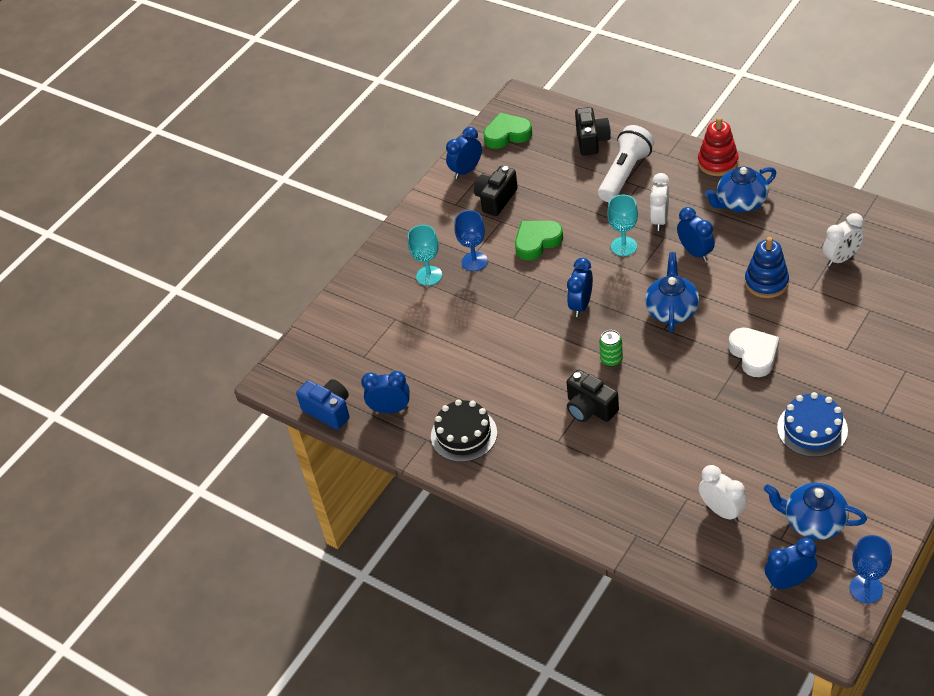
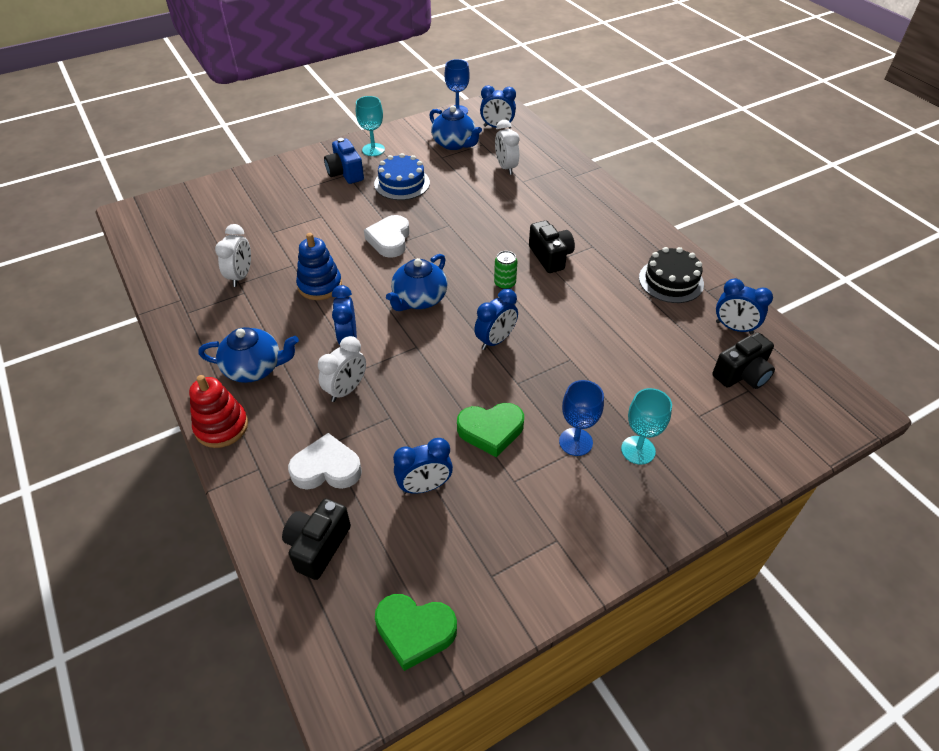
camera: 160 degrees left, 0 degrees up
(329, 411) = (800, 352): blue camera -> blue camera (345, 173)
(466, 171) = (512, 593): blue clock -> blue clock (424, 486)
(496, 199) = (500, 518): black camera -> black camera (742, 374)
(624, 246) = (407, 379): turquoise goblet -> turquoise goblet (373, 150)
(625, 174) = (327, 468): white flashlight -> white heart
(841, 258) = (241, 276): white clock -> white clock turned 105 degrees clockwise

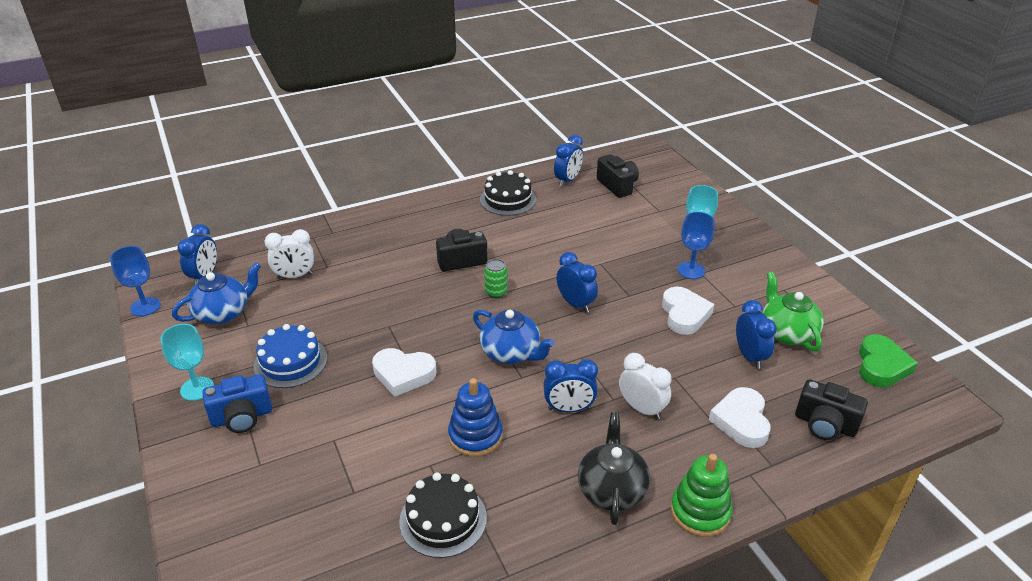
camera: 85 degrees left, 10 degrees down
(221, 427) = (700, 512): red stacking toy -> green stacking toy
(241, 276) = (443, 519): white clock -> black cake
(254, 368) = (612, 489): blue teapot -> black teapot
(469, 531) = (787, 332): none -> green teapot
(491, 430) = (684, 314): green heart -> white heart

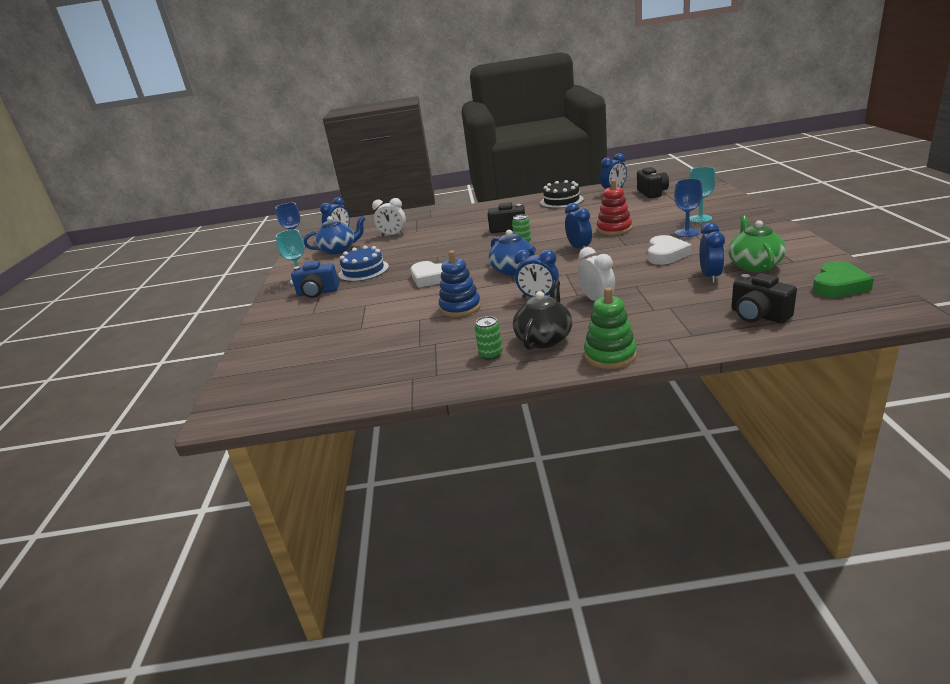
camera: 25 degrees right, 10 degrees down
(443, 519) = (410, 344): black cake -> none
(559, 527) = (490, 354): none -> green can
(602, 263) = (614, 229): none -> red stacking toy
(741, 421) = (679, 310): white heart -> none

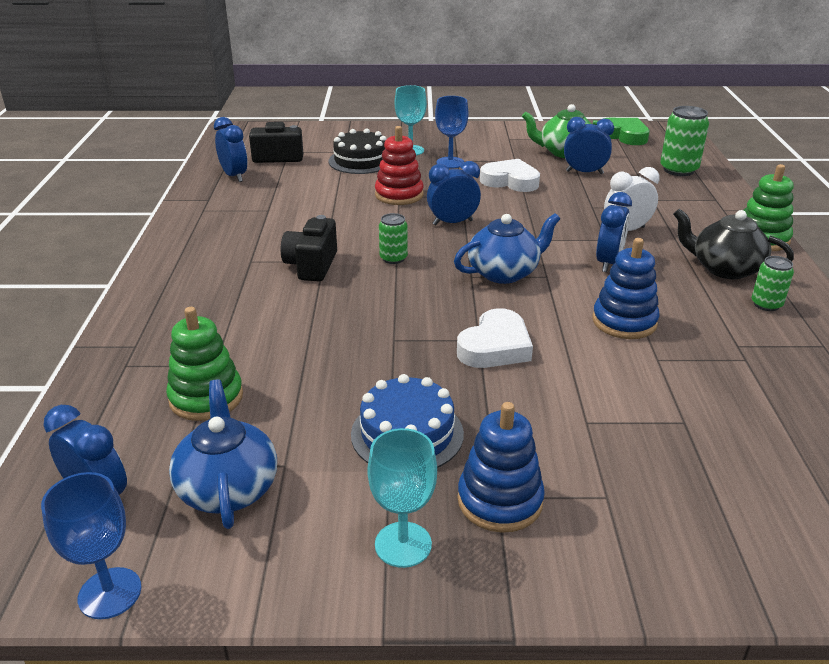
camera: 90 degrees left, 5 degrees up
(317, 292) = (500, 501): blue camera -> blue stacking toy
(393, 235) = (206, 398): white clock -> green stacking toy
(561, 201) = (226, 213): black cake -> black cake (361, 161)
(758, 315) = (678, 170): black camera -> green can

